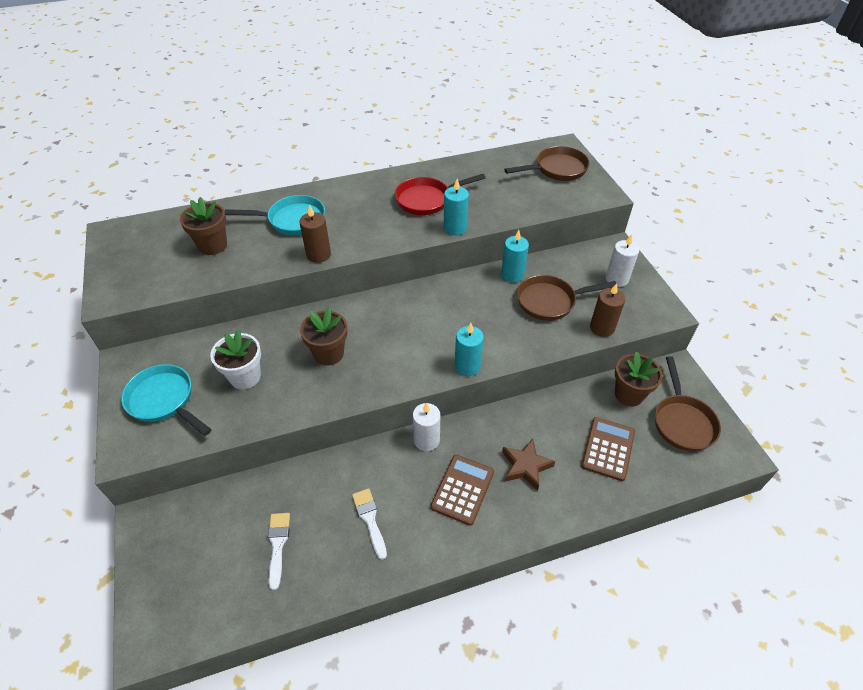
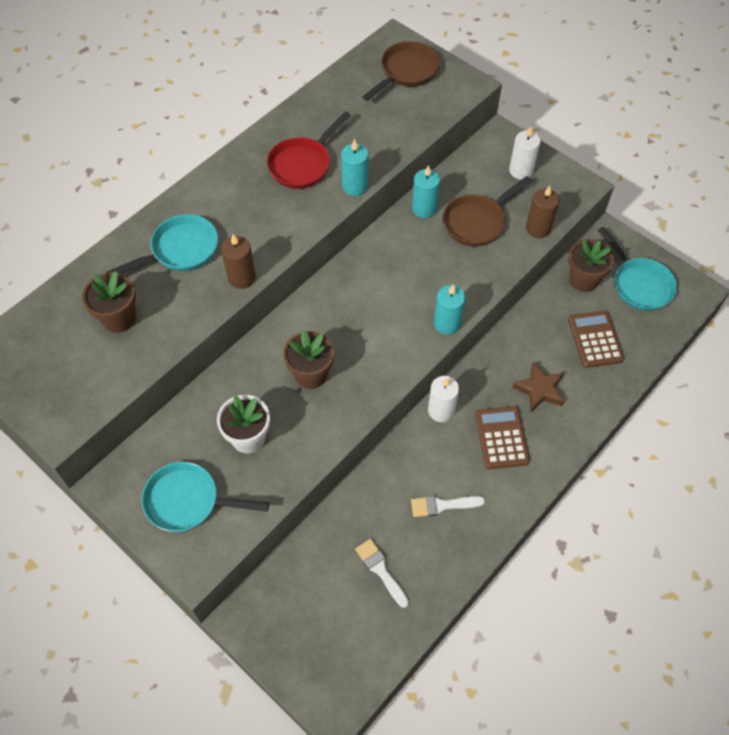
camera: 30 degrees left, 10 degrees up
(370, 519) = (442, 505): white brush -> white brush turned 45 degrees counterclockwise
(682, 421) = (639, 284): brown pan -> turquoise pan

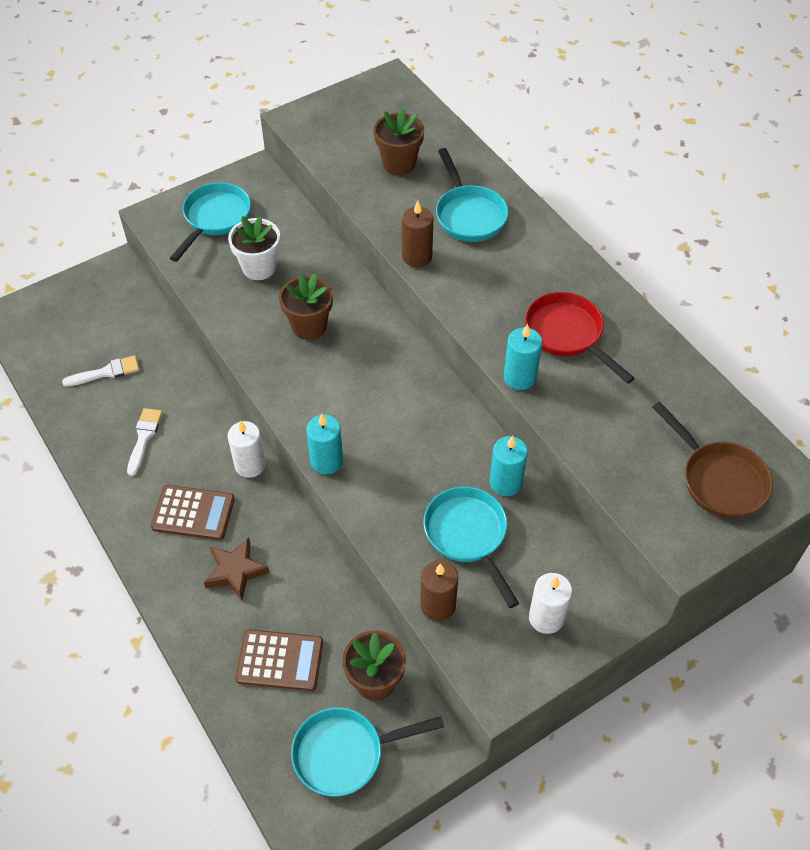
camera: 105 degrees right, 5 degrees down
(477, 222) = (468, 536): brown pan -> turquoise pan

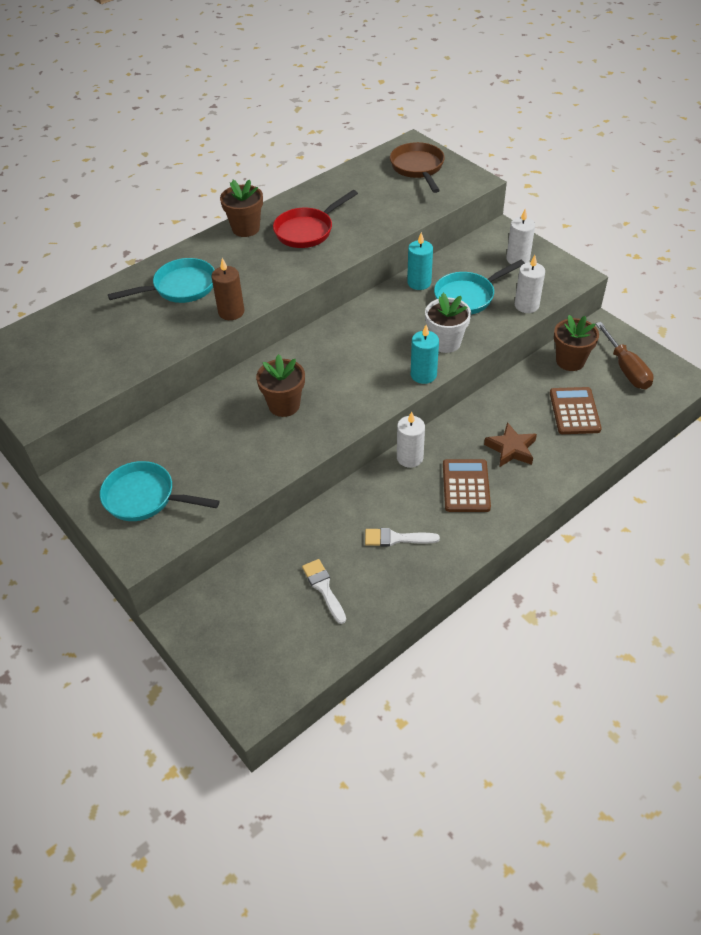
camera: 95 degrees left, 5 degrees down
(259, 268) = (213, 451): white flower pot -> white flower pot (445, 342)
(345, 753) = (626, 369): turquoise pan -> brown screwdriver
(399, 164) = (112, 335): brown flower pot -> brown flower pot (246, 228)
(438, 605) = (526, 305): brown candle -> white candle
(519, 377) = (352, 250): turquoise candle -> none
(718, 479) = (418, 168): brown pan -> brown pan turned 60 degrees counterclockwise

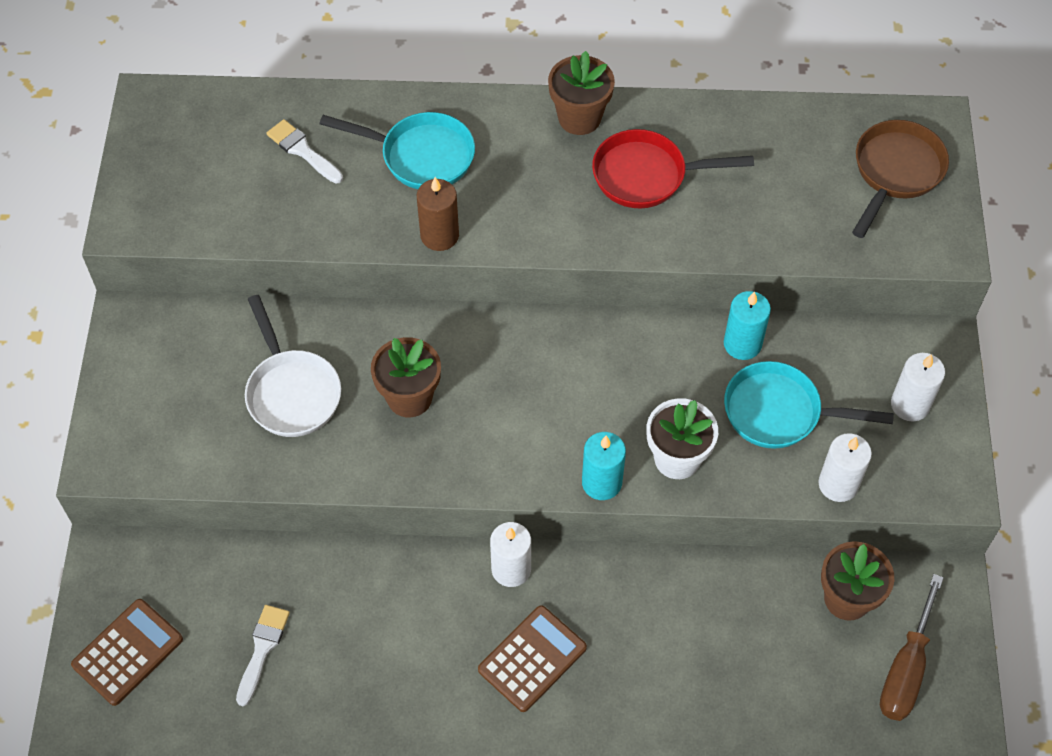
camera: 40 degrees right, 10 degrees up
(145, 498) = (166, 401): turquoise pan -> none
(215, 445) = (291, 392): none -> white pan
(396, 538) = (391, 656): white brush -> white brush (302, 150)
(511, 449) = (635, 656): brown star -> none
(574, 411) = (769, 671): brown calculator -> brown calculator (127, 652)

